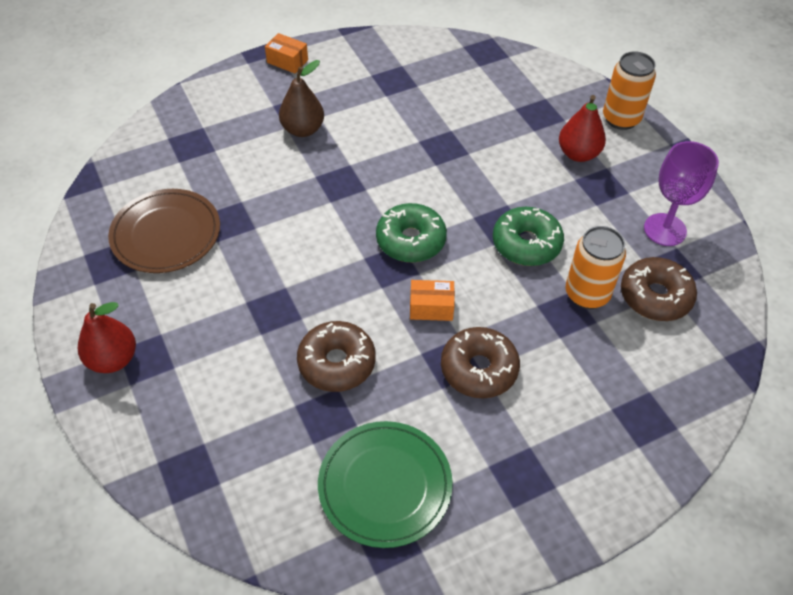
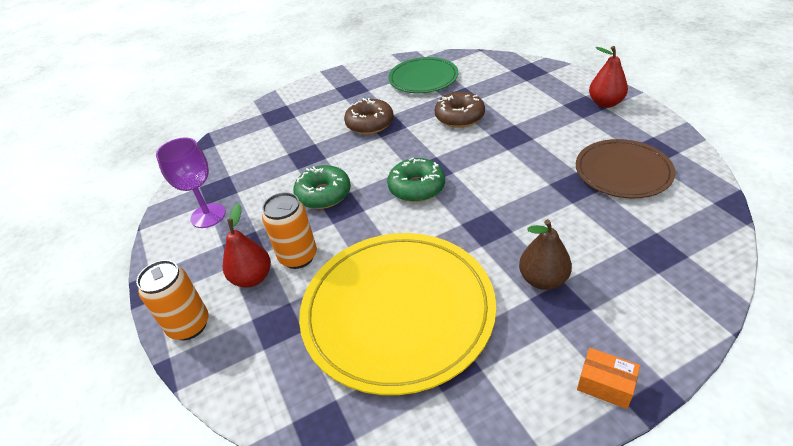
camera: 175 degrees left, 10 degrees down
(431, 307) = (400, 149): orange box -> none
(434, 115) = (397, 311): none -> yellow plate
(587, 294) = (288, 167): orange can -> orange can (298, 257)
(655, 296) = (240, 171): brown donut -> none

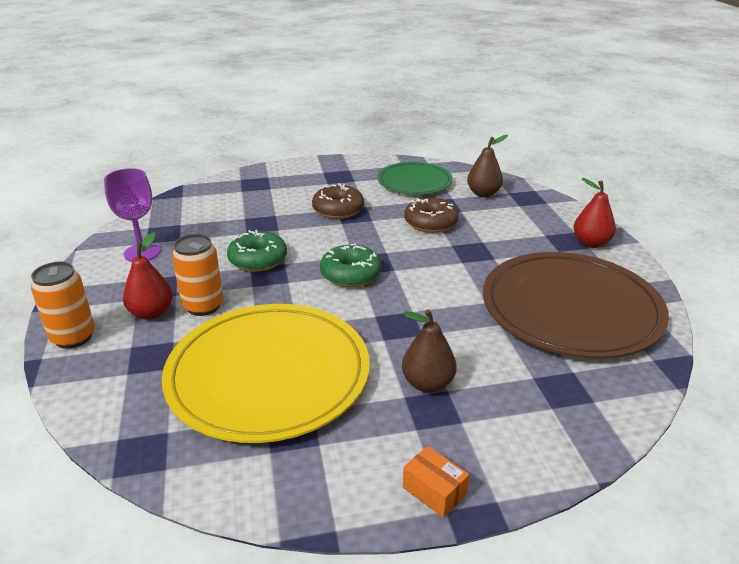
camera: 10 degrees right, 10 degrees down
(489, 76) = (483, 194): none -> brown pear
(623, 171) = (571, 309): brown plate -> brown plate, size x1.72

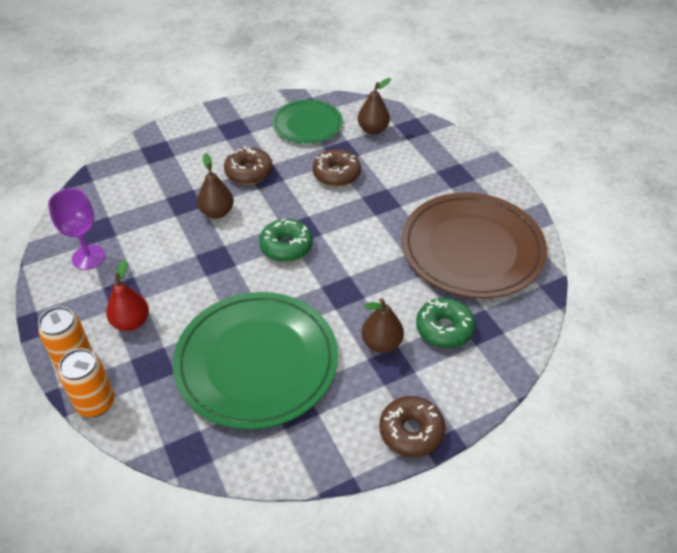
camera: 15 degrees left, 15 degrees up
(203, 306) = (173, 305): orange can -> orange can (96, 403)
(258, 260) = (199, 245): green donut -> green donut (444, 329)
(268, 375) = (256, 362): yellow plate -> green plate
(290, 236) = (217, 212): none -> brown pear
(434, 491) = (411, 431): orange box -> brown donut
(591, 243) = (475, 174): red pear -> none

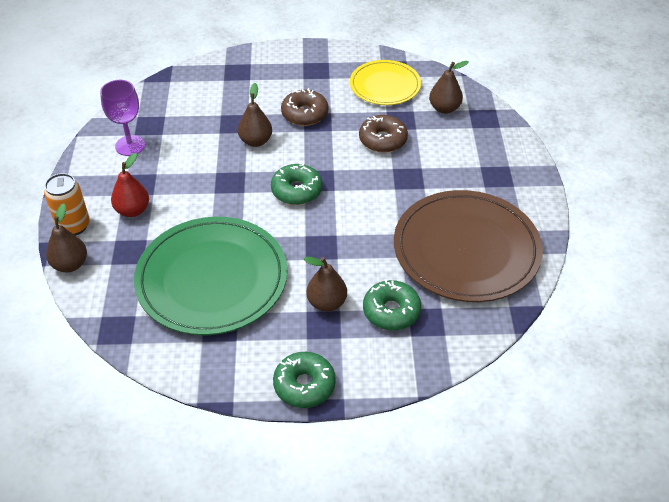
camera: 25 degrees right, 0 degrees up
(96, 403) = (70, 264): orange can -> brown pear
(307, 124) = (385, 85): green plate -> yellow plate
(411, 431) = (304, 385): brown donut -> green donut

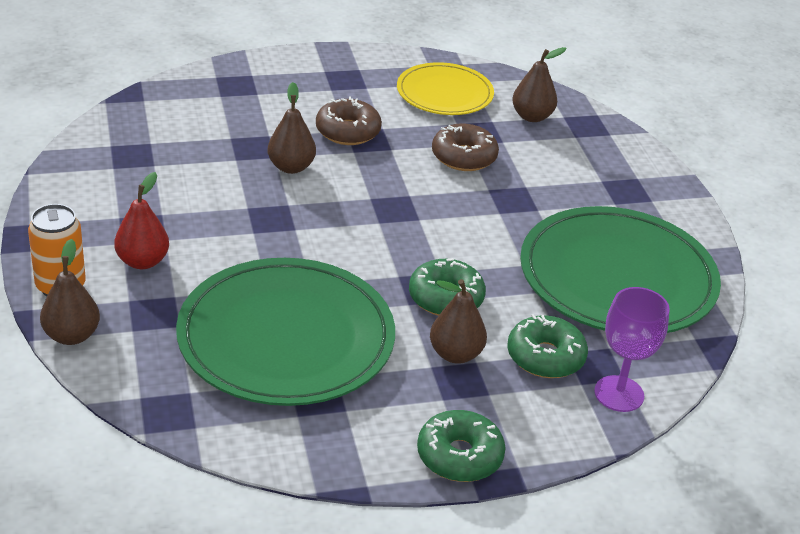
camera: 15 degrees left, 10 degrees down
(130, 145) = (112, 182): purple goblet -> purple goblet (619, 394)
(296, 190) = (368, 223): green donut -> green donut (445, 298)
(466, 249) = (617, 277): brown plate -> green plate

